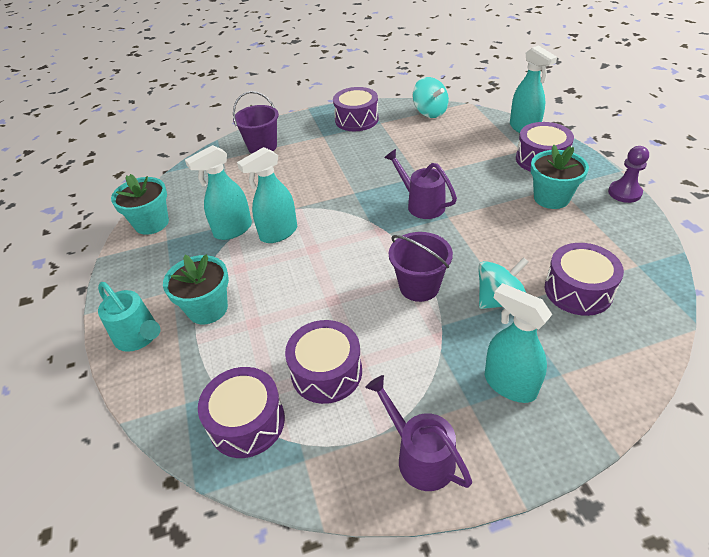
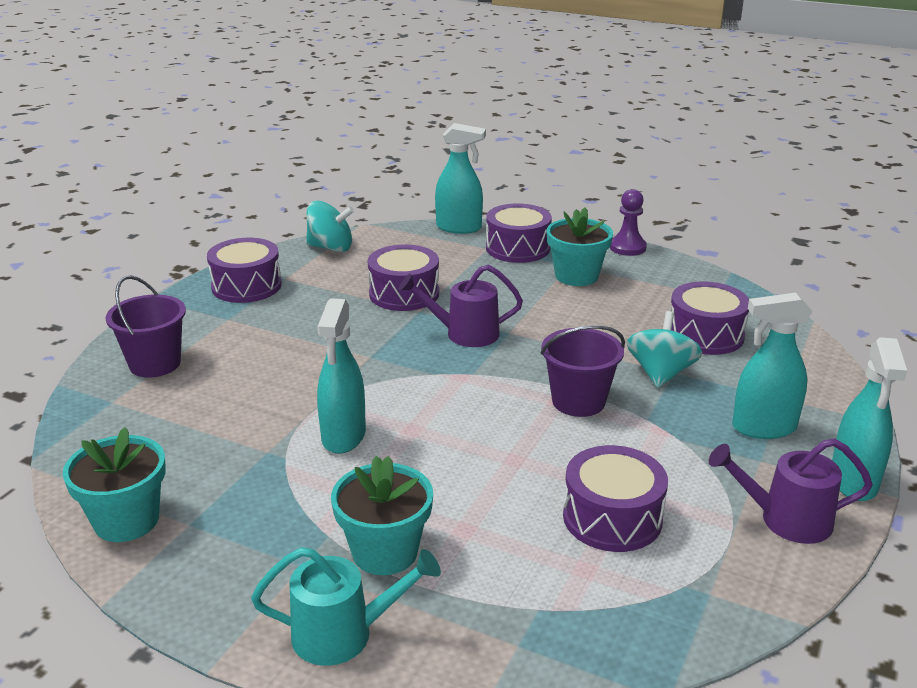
camera: 50 degrees left, 15 degrees down
(233, 230) = (274, 464): turquoise spray bottle -> turquoise spray bottle (853, 482)
(247, 422) = (610, 609): purple drum -> purple drum (404, 294)

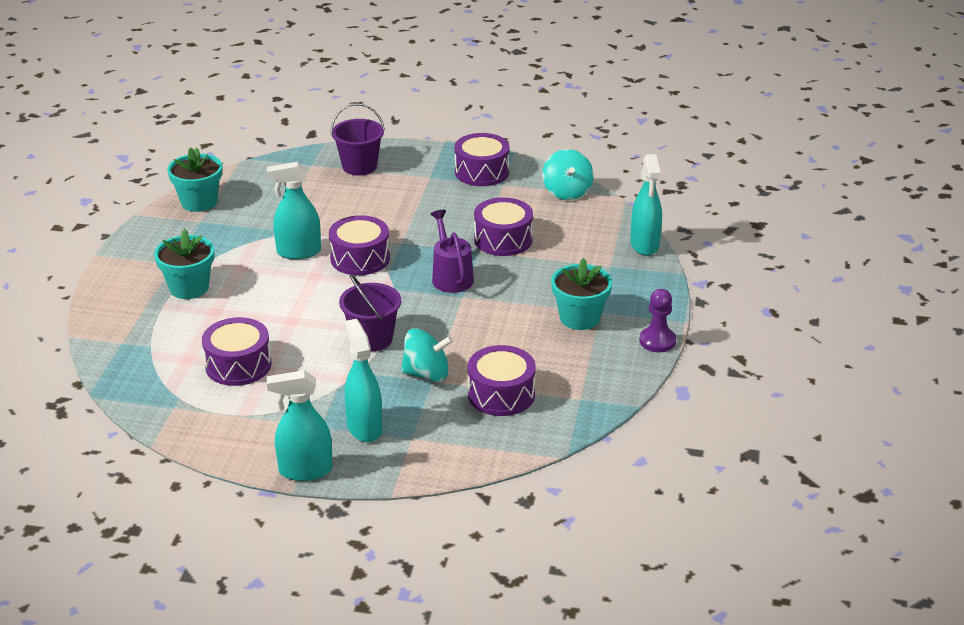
camera: 75 degrees right, 5 degrees up
(344, 634) = (122, 287): turquoise watering can -> none
(517, 248) = (619, 281): purple drum -> purple drum (360, 258)
(785, 520) = (252, 437): purple watering can -> none

